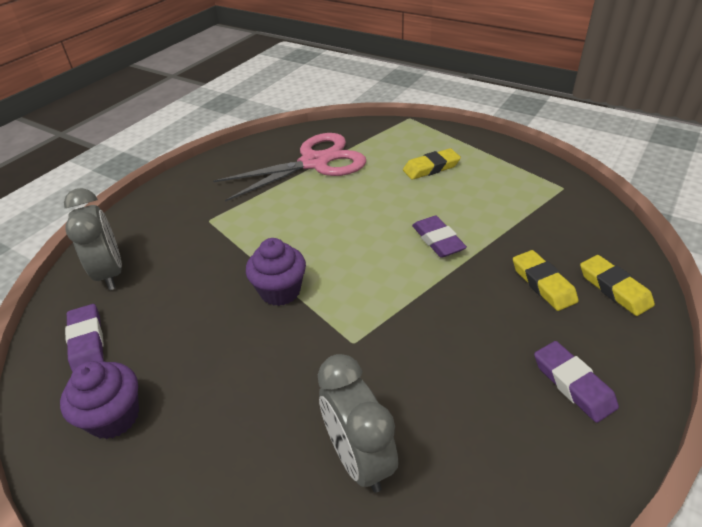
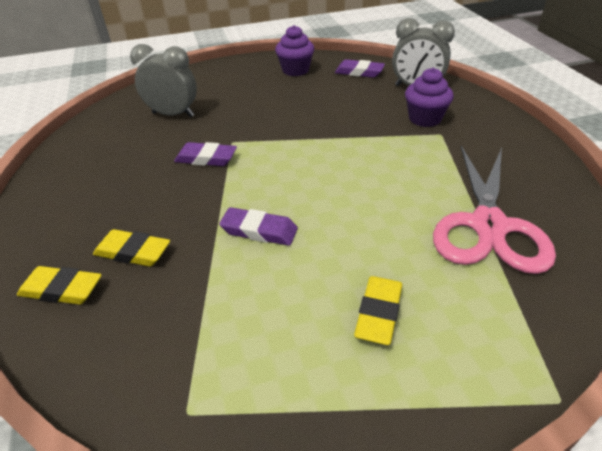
camera: 130 degrees right, 0 degrees up
(280, 291) = (313, 134): purple cupcake -> purple cupcake (424, 119)
(573, 384) = (74, 199): purple eraser -> purple eraser (206, 158)

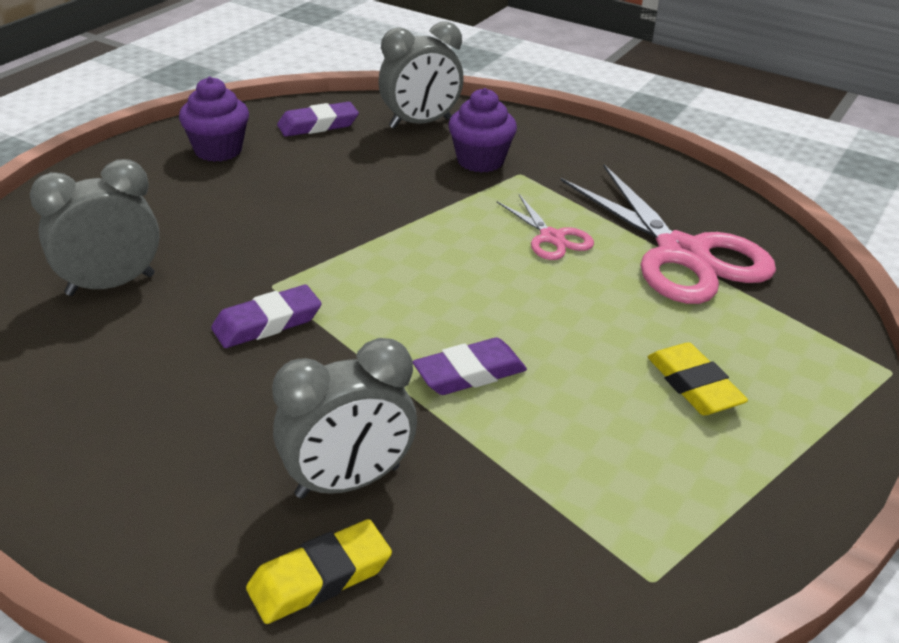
camera: 45 degrees left, 5 degrees down
(133, 252) = (348, 482): yellow eraser -> grey clock
(409, 178) = (552, 237): none -> pink scissors

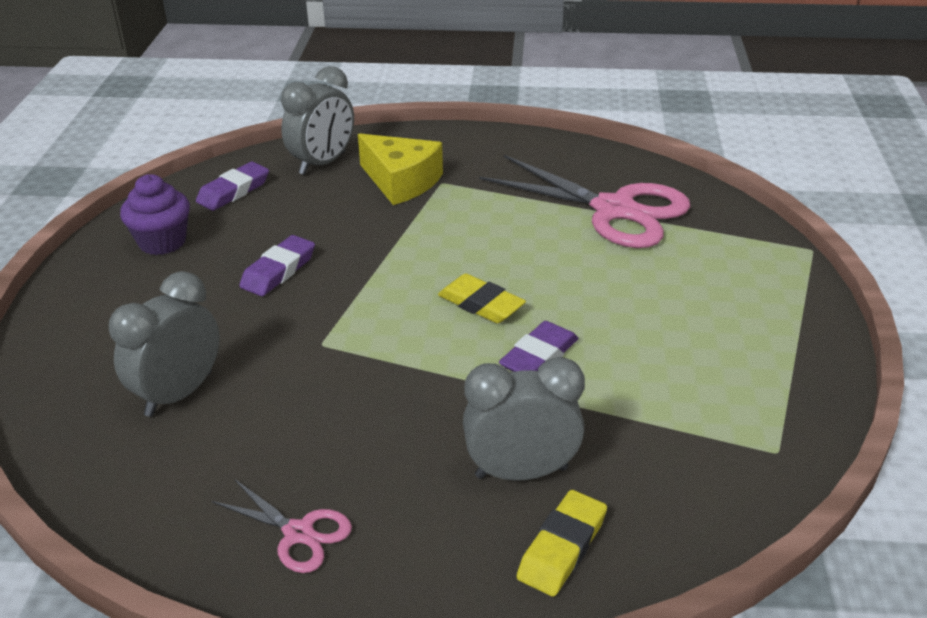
camera: 25 degrees left, 0 degrees up
(267, 323) = (347, 376): purple eraser -> purple eraser (278, 271)
(348, 482) = (521, 472): grey clock -> grey clock turned 135 degrees counterclockwise
(480, 161) = (401, 182): purple cupcake -> yellow cheese
(552, 237) = (510, 228): pink scissors -> pink scissors (298, 533)
(693, 385) = (698, 306): yellow eraser -> yellow eraser (481, 304)

